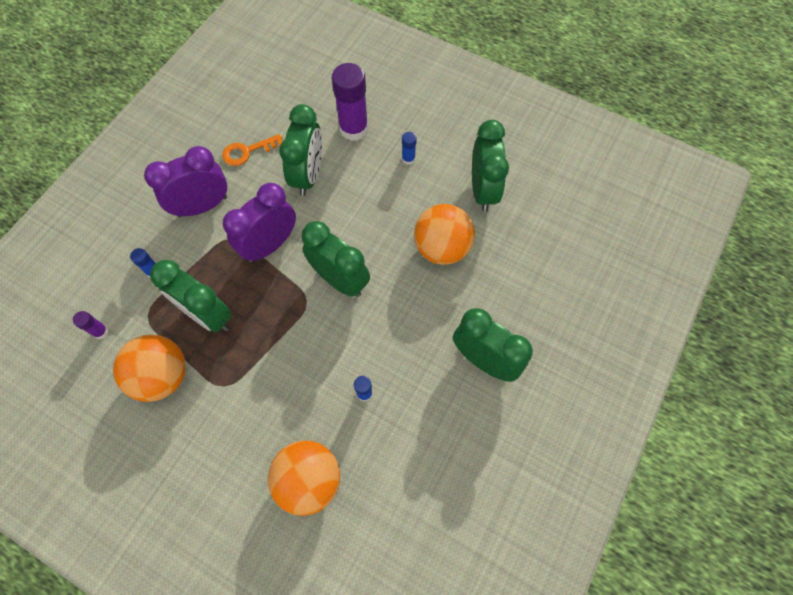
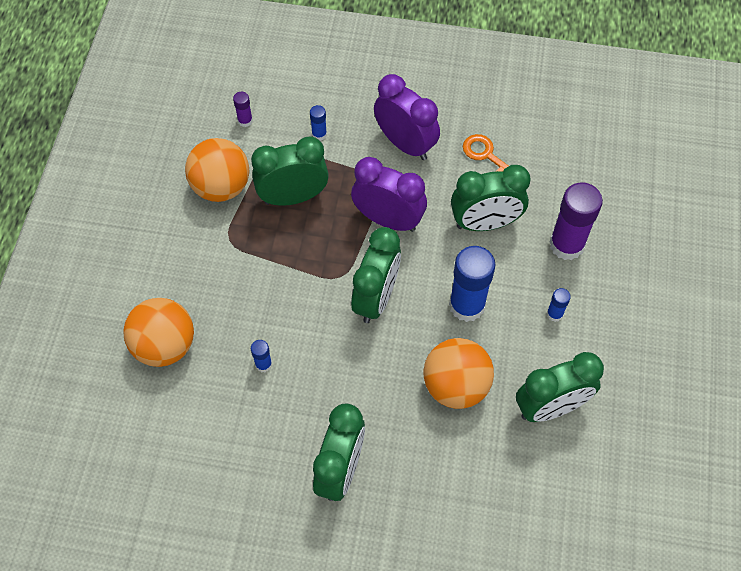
camera: 70 degrees right, 5 degrees down
(207, 315) = (293, 197): green clock -> green clock turned 60 degrees clockwise
(375, 215) = (467, 305): none -> blue glue stick

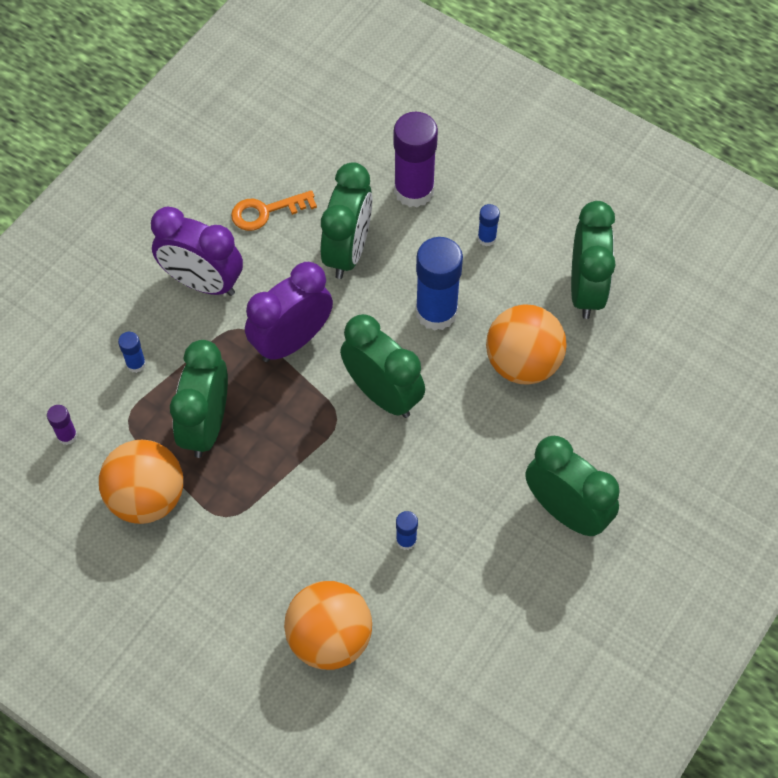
camera: 65 degrees left, 0 degrees up
(405, 144) = (203, 282): purple clock -> purple clock turned 135 degrees counterclockwise

